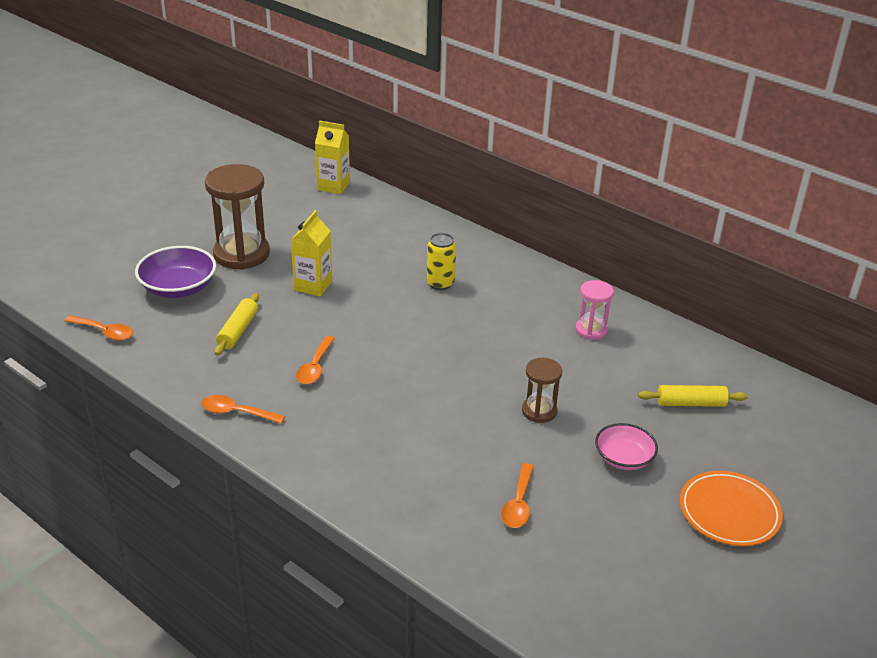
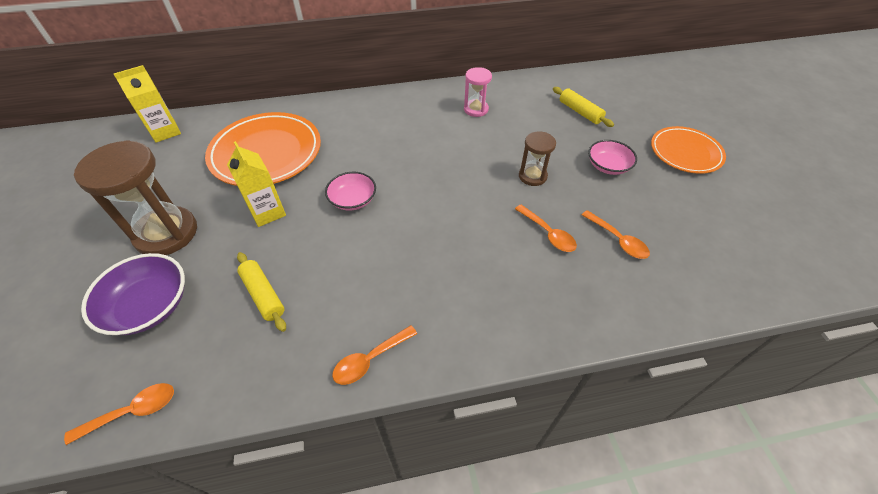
camera: 50 degrees left, 15 degrees up
(315, 367) = (367, 268): orange spoon -> orange spoon (548, 233)
(373, 246) = (266, 153): none -> orange plate
(377, 320) = (353, 200): none -> pink bowl
(440, 283) = (352, 145): yellow can -> none
(691, 403) = (580, 112): yellow rolling pin -> yellow rolling pin turned 75 degrees counterclockwise

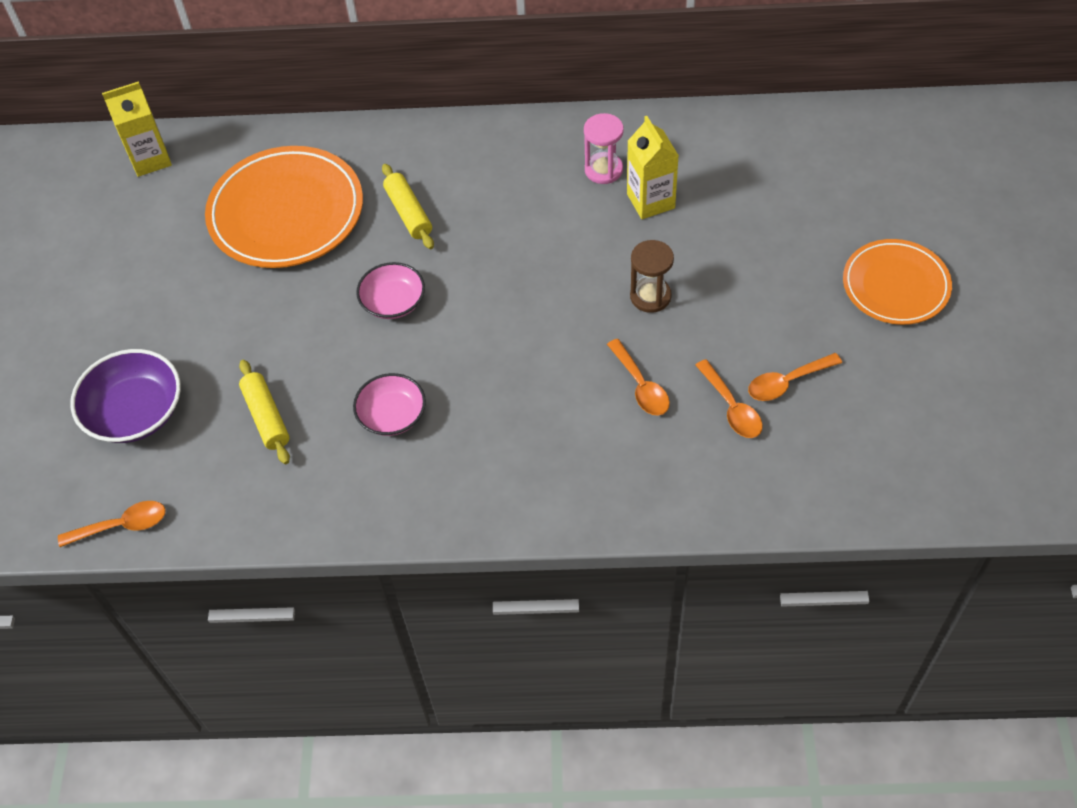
camera: 15 degrees right, 5 degrees up
(166, 233) = (154, 320): brown hourglass -> none
(267, 212) = (280, 306): yellow carton -> yellow carton (650, 201)
(370, 360) = (379, 511): orange spoon -> orange spoon (787, 382)
(580, 112) = (764, 193): yellow rolling pin -> yellow rolling pin (408, 213)
(608, 166) = (767, 293): pink bowl -> pink bowl (392, 415)

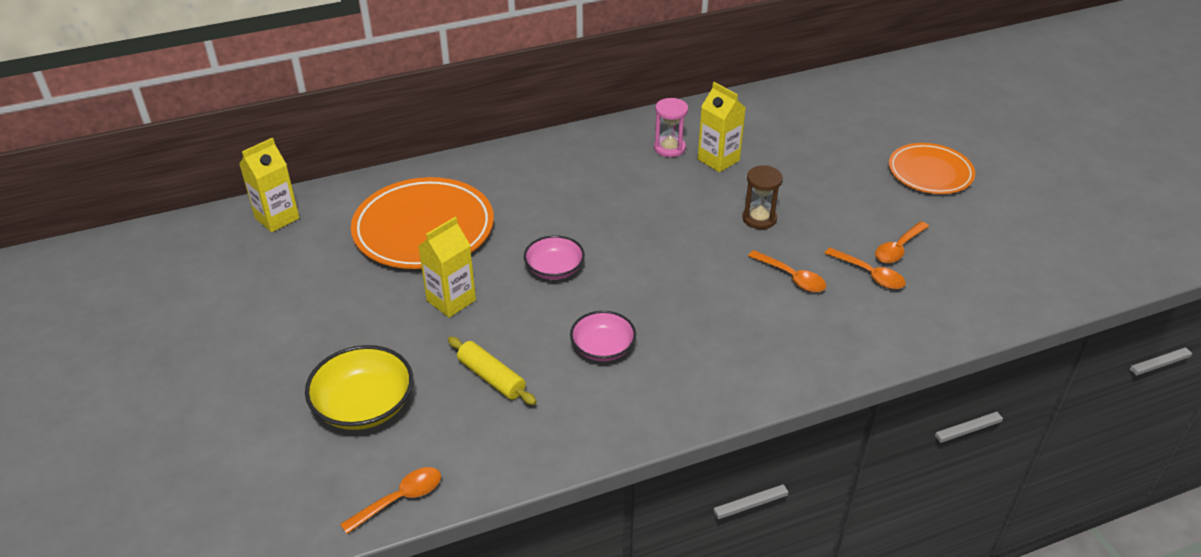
camera: 25 degrees left, 15 degrees down
(135, 412) = (364, 405): purple bowl -> yellow bowl
(271, 312) = (451, 300): none -> yellow carton
(408, 213) = (530, 207): yellow rolling pin -> none

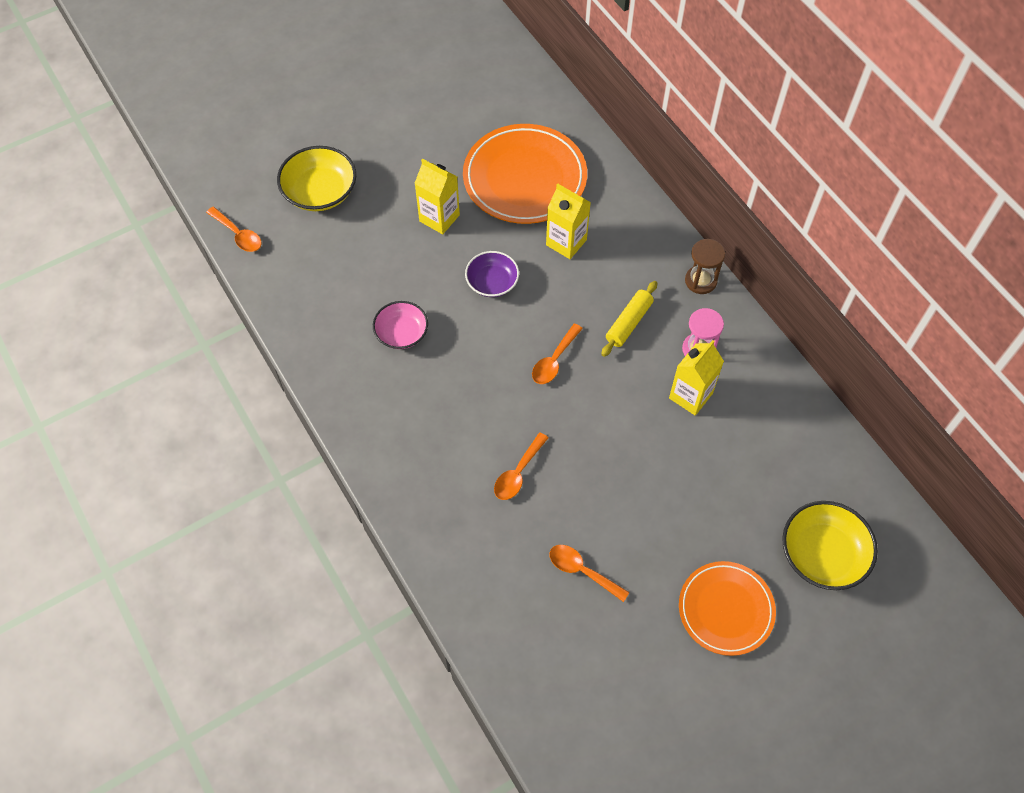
camera: 80 degrees right, 20 degrees up
(277, 218) = (516, 78): yellow carton -> yellow carton (566, 242)
(491, 377) = (358, 263): yellow rolling pin -> yellow rolling pin (628, 323)
(554, 269) = (492, 282): pink bowl -> purple bowl
(759, 218) = (601, 440): brown hourglass -> brown hourglass (700, 281)
(869, 274) = (536, 543): orange spoon -> orange spoon (554, 360)
(877, 117) = (822, 554): none -> yellow bowl

